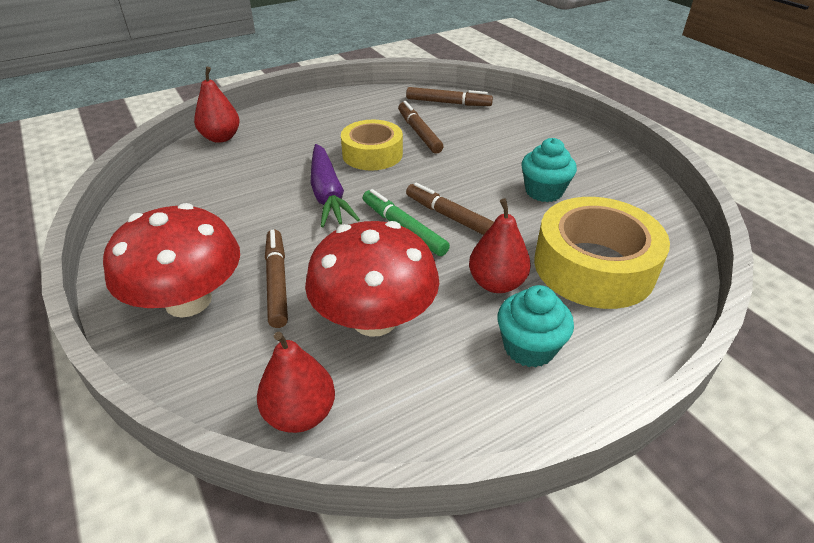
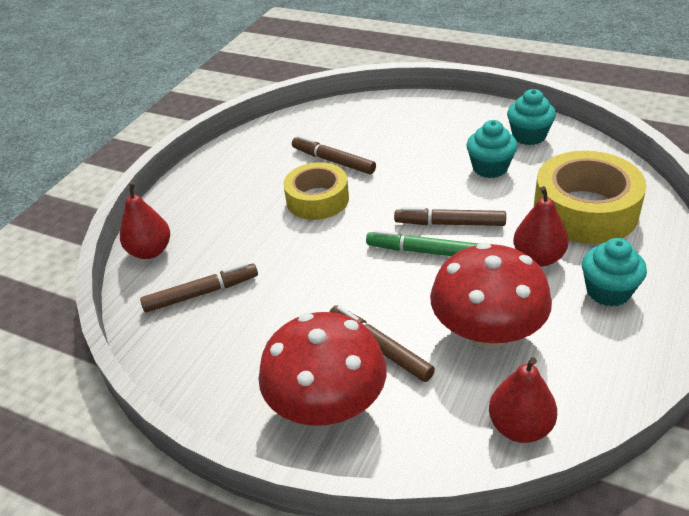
camera: 30 degrees left, 0 degrees up
(328, 194) = (325, 254): purple carrot -> none
(448, 103) = (324, 121): brown marker -> brown marker (201, 293)
(613, 181) = (529, 136): none -> turquoise cupcake

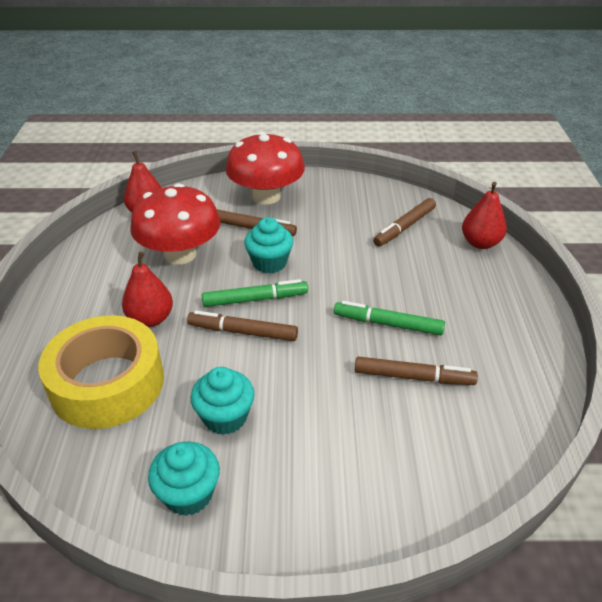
camera: 150 degrees right, 0 degrees up
(317, 199) = (388, 324): yellow tape -> green marker
(450, 223) = (243, 332): brown marker -> brown marker turned 150 degrees counterclockwise
(608, 291) = (88, 305): turquoise cupcake -> turquoise cupcake (269, 263)

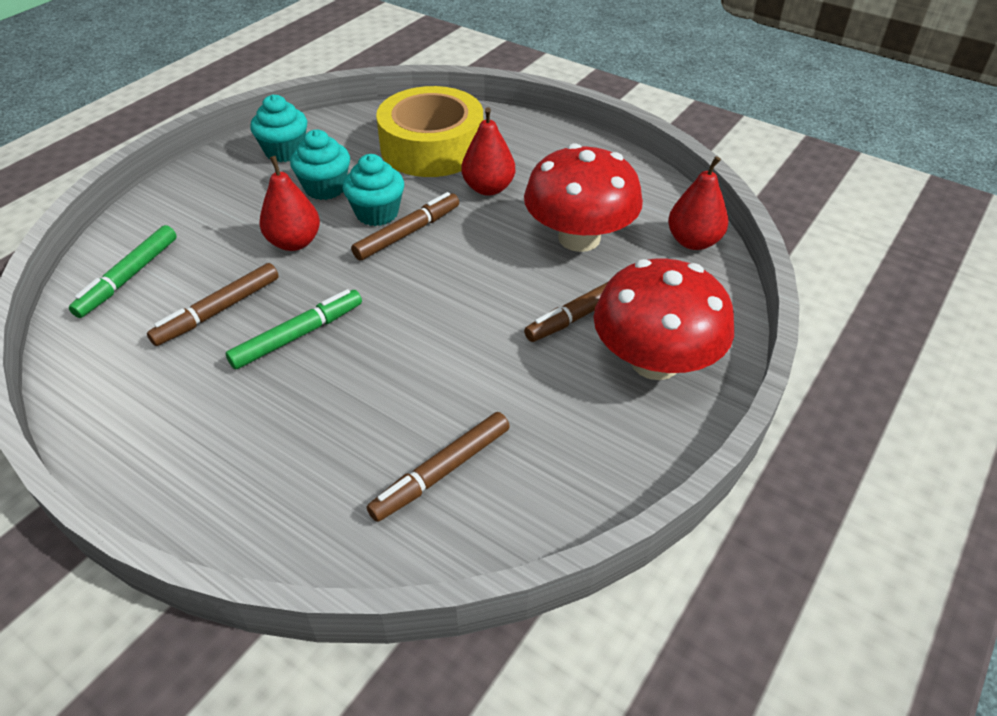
camera: 125 degrees right, 5 degrees up
(255, 299) = (445, 260): green marker -> green marker (128, 277)
(269, 263) = (496, 296): turquoise cupcake -> turquoise cupcake (377, 213)
(404, 227) = (441, 472): brown marker -> brown marker turned 120 degrees counterclockwise
(480, 243) = (316, 541): red pear -> red pear (294, 242)

